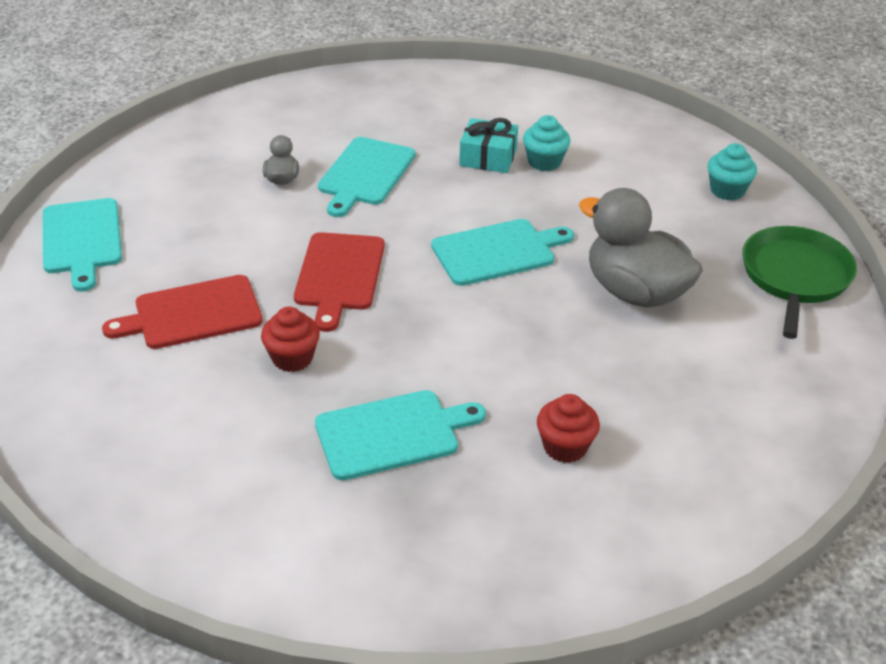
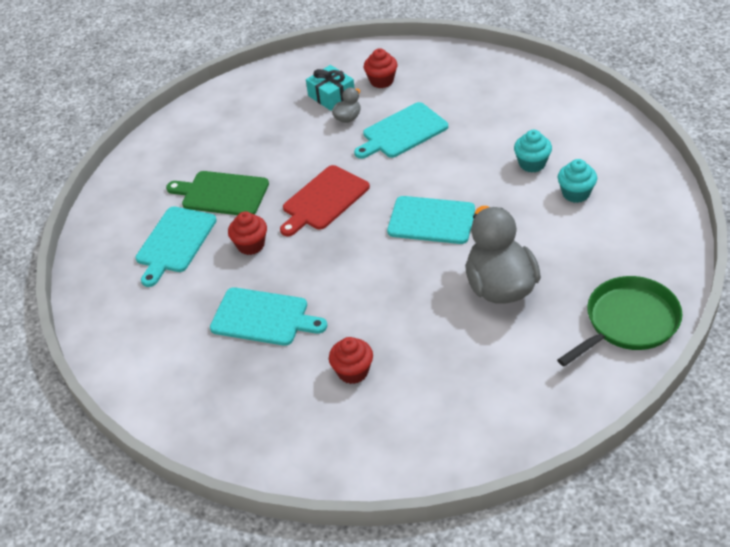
camera: 40 degrees right, 5 degrees up
(82, 239) = (203, 121): turquoise cutting board -> turquoise cutting board (175, 242)
(192, 314) = (222, 194): red cutting board -> green cutting board
(286, 129) = (381, 81): none -> red cupcake
(488, 157) = (495, 147): turquoise gift -> turquoise gift (331, 96)
(727, 190) = (647, 234): turquoise cupcake -> turquoise cupcake (576, 193)

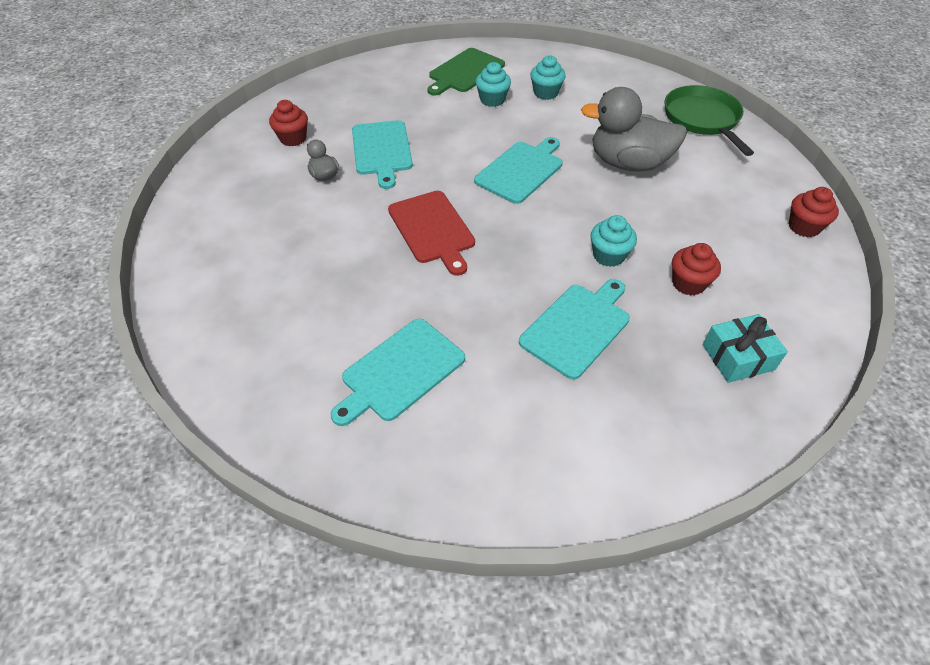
camera: 70 degrees left, 5 degrees up
(175, 242) = (400, 371): turquoise cutting board -> turquoise cutting board turned 90 degrees clockwise
(222, 194) = (351, 304): green cutting board -> green cutting board (465, 72)
(251, 245) = (457, 304): red cupcake -> red cupcake (804, 227)
(331, 96) = (277, 175): turquoise gift -> turquoise gift (738, 357)
(357, 311) = (608, 255): none -> turquoise cupcake

